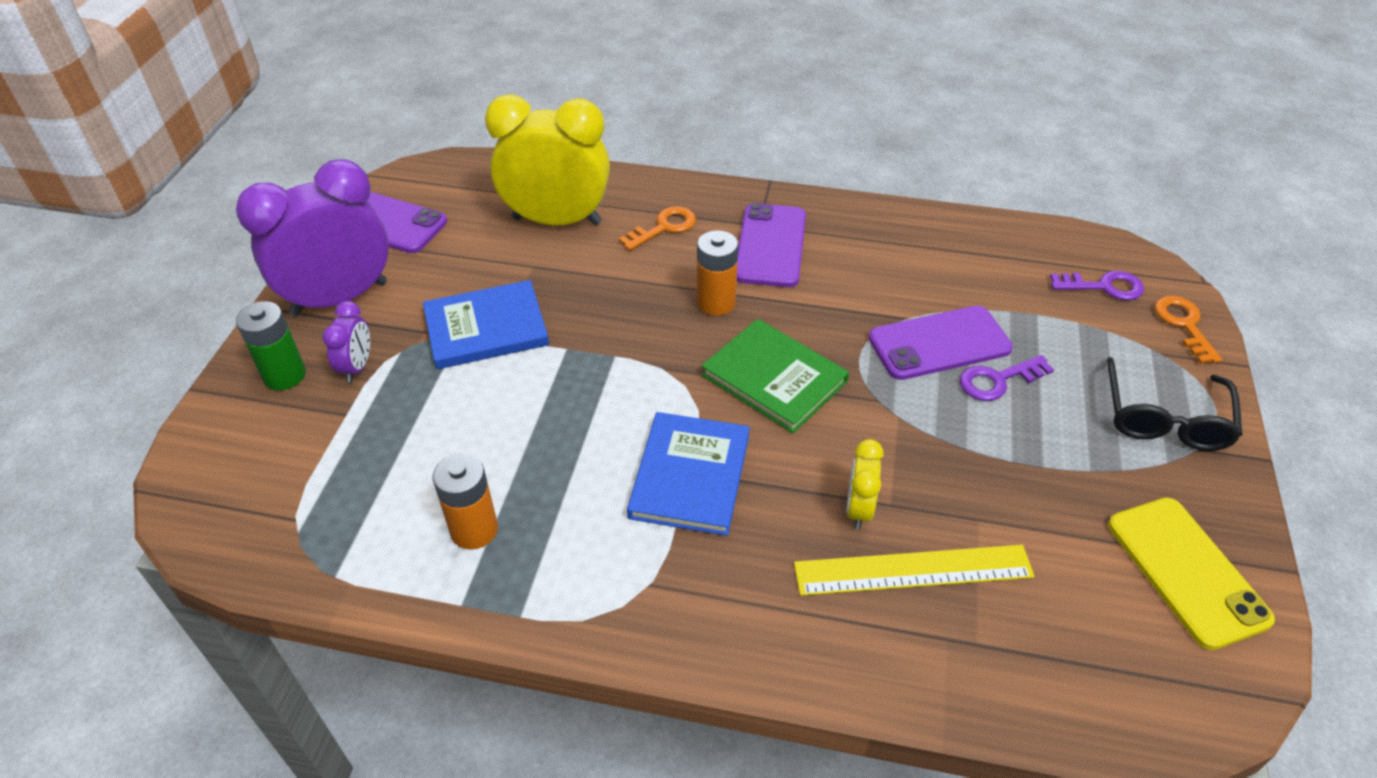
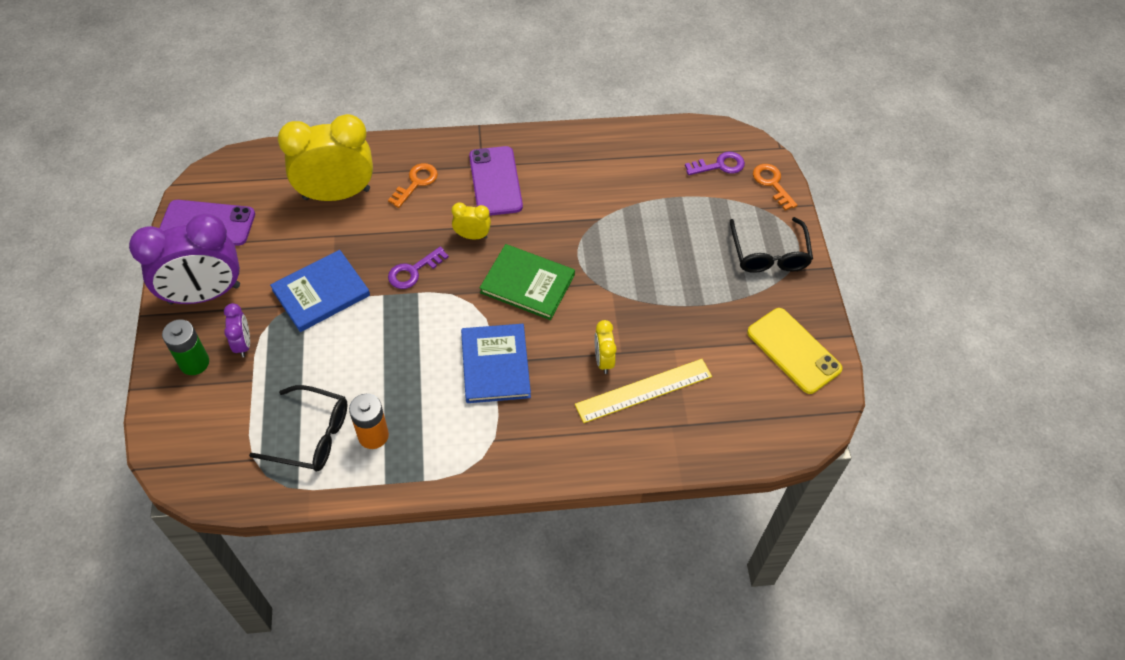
camera: 20 degrees left, 10 degrees up
(340, 298) = (204, 294): purple clock -> purple clock turned 150 degrees counterclockwise
(387, 507) = (311, 435): none -> black glasses
(716, 303) = (472, 236): orange battery -> yellow clock
(939, 343) = (625, 233): purple phone -> none
(997, 380) = (666, 251): purple key -> purple key (413, 271)

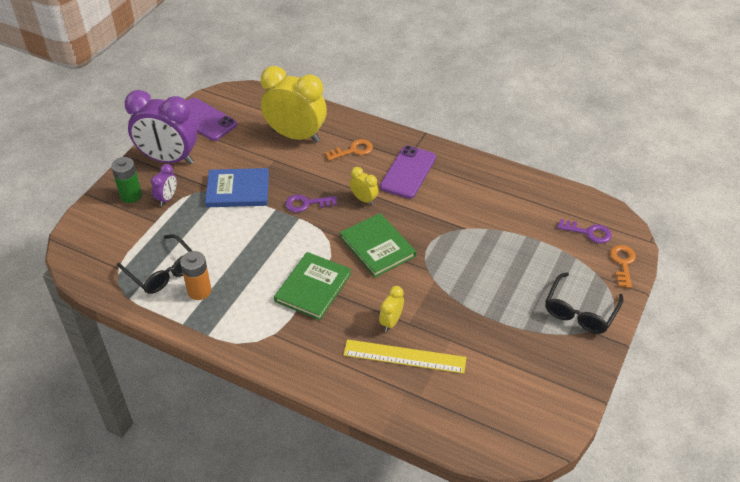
camera: 35 degrees right, 10 degrees down
(495, 365) = (313, 287): blue book -> green book
(793, 350) = (545, 388): yellow phone -> none

